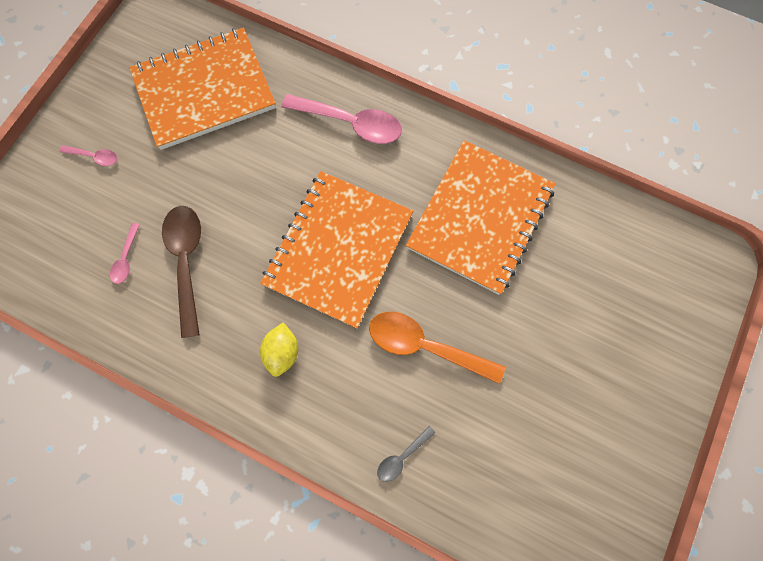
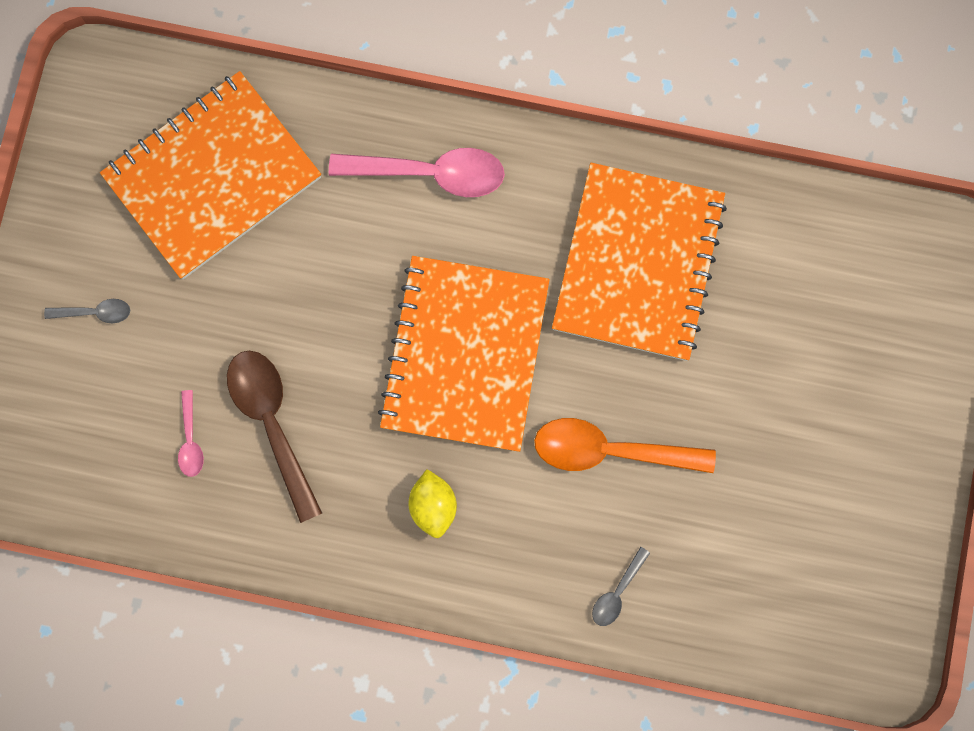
camera: 15 degrees left, 5 degrees up
(95, 157) = (95, 312): pink spoon -> grey spoon

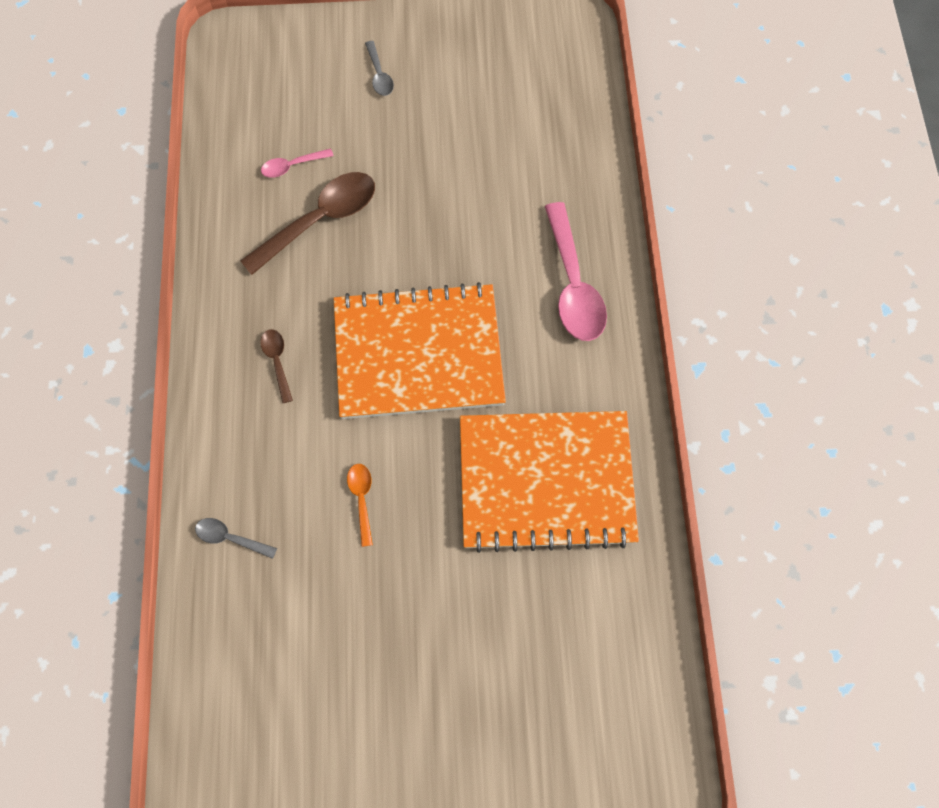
camera: 75 degrees right, 10 degrees down
(212, 177) = (515, 125): orange notebook -> none
(433, 506) = (277, 361): yellow lemon -> brown spoon
(610, 450) = (361, 499): orange spoon -> orange spoon, size x0.49

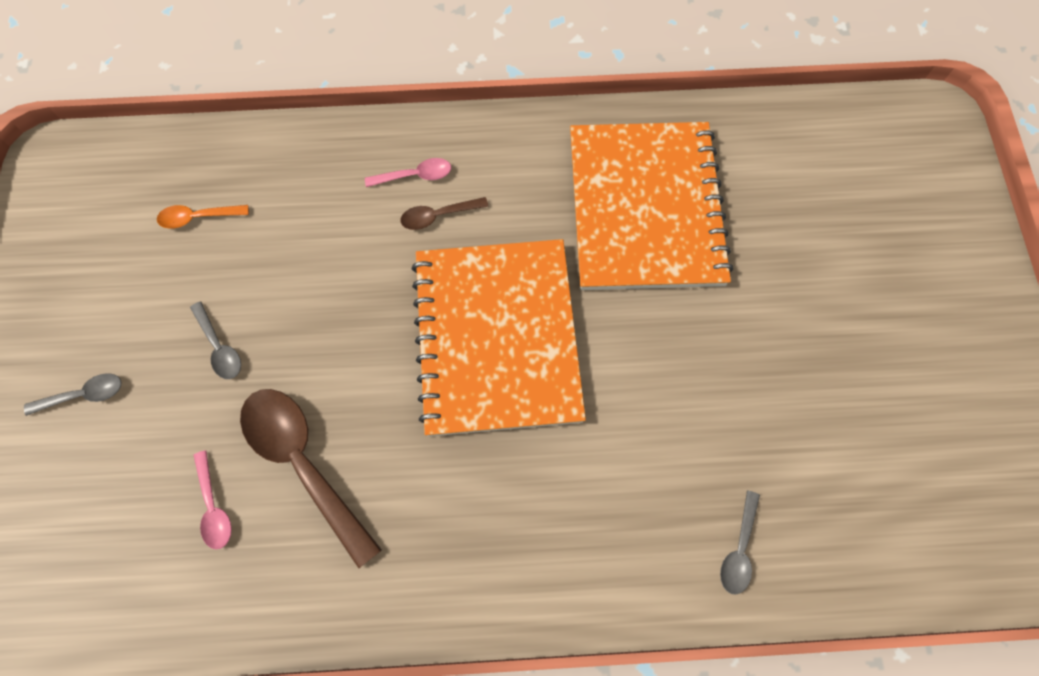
camera: 90 degrees left, 0 degrees up
(277, 361) = (506, 507): brown spoon -> brown spoon (438, 216)
(361, 499) = (678, 396): orange spoon -> orange spoon (198, 217)
(414, 155) = (219, 347): none -> grey spoon
(573, 285) = (415, 175): pink spoon -> pink spoon, size x0.49

